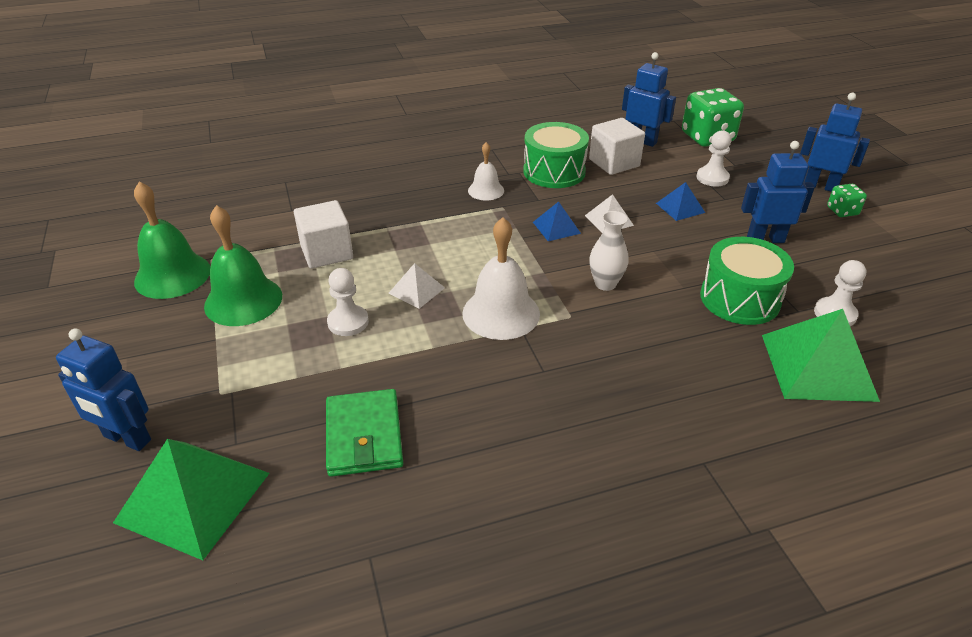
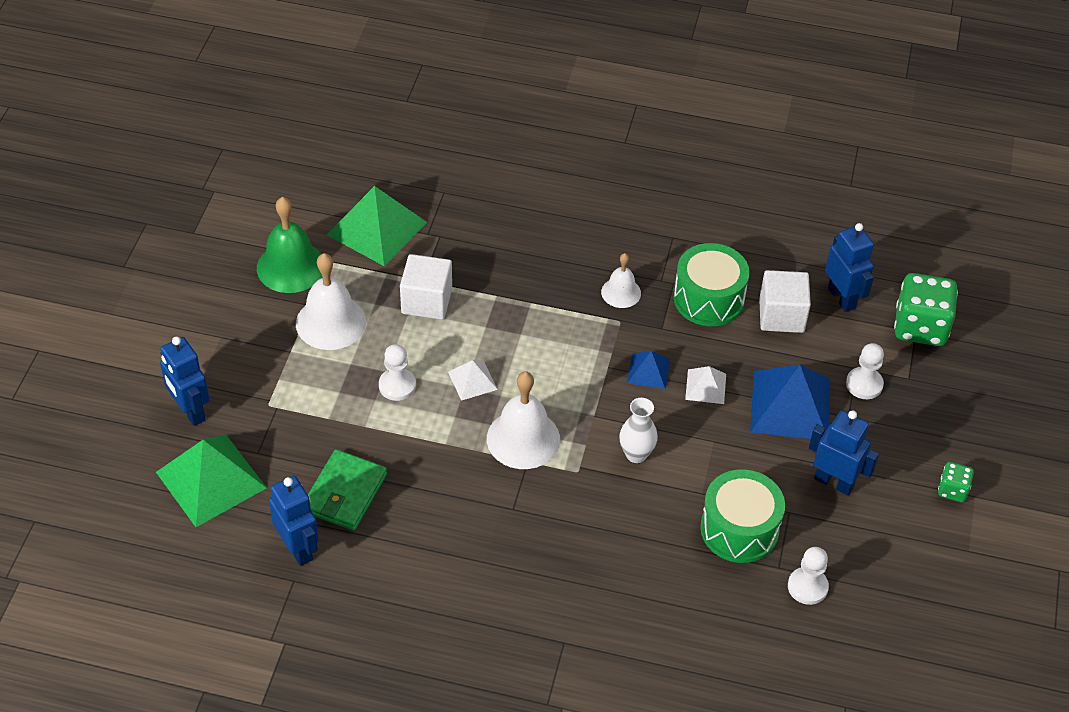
camera: 30 degrees right, 10 degrees up
(243, 300) = (331, 322): green bell -> white bell
(680, 208) = (790, 405): blue pyramid -> blue pyramid, size x1.99
(818, 367) = (735, 622): green pyramid -> green pyramid (377, 228)
(820, 186) = (968, 450): blue robot -> blue robot (298, 548)

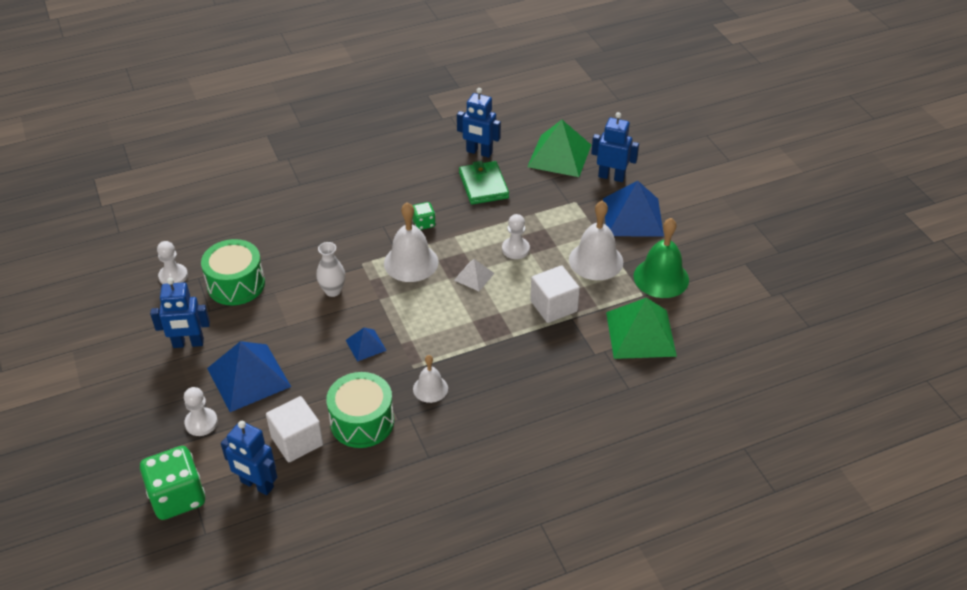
camera: 145 degrees right, 5 degrees down
(232, 347) = (632, 217): none -> blue pyramid
(705, 386) = (318, 357): white pyramid -> none
(952, 490) = (99, 382): green dice -> green dice (424, 223)

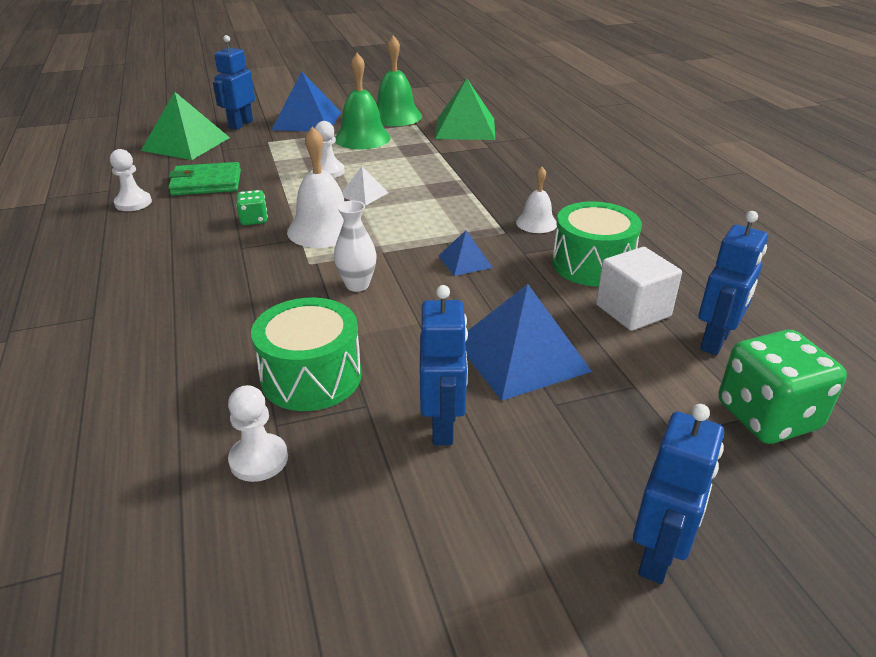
camera: 85 degrees left, 10 degrees down
(201, 423) = (617, 400): white pawn -> white pawn (133, 203)
(479, 152) = (141, 183): blue robot -> blue robot (658, 555)
(553, 306) = (421, 159): white cube -> none
(596, 260) = (362, 138): white bell -> green bell

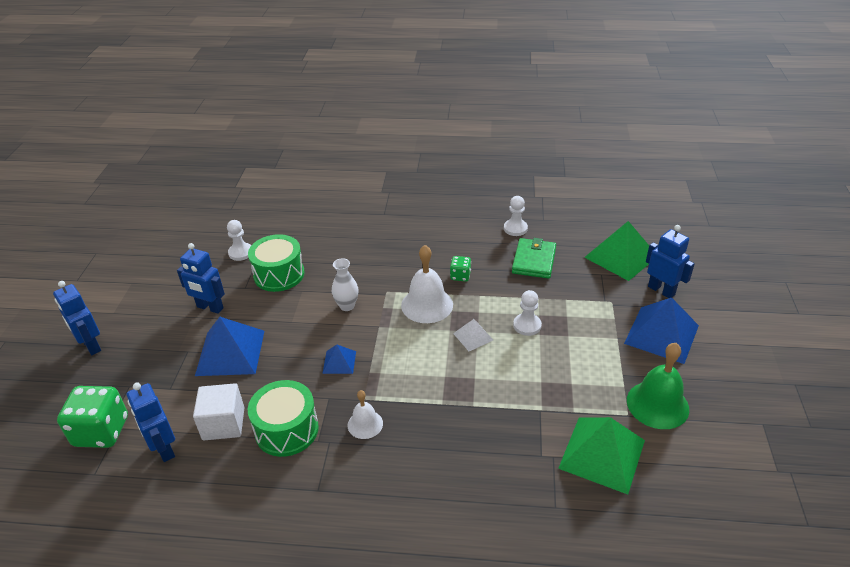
camera: 115 degrees right, 5 degrees up
(362, 138) = (598, 363): green bell -> none

